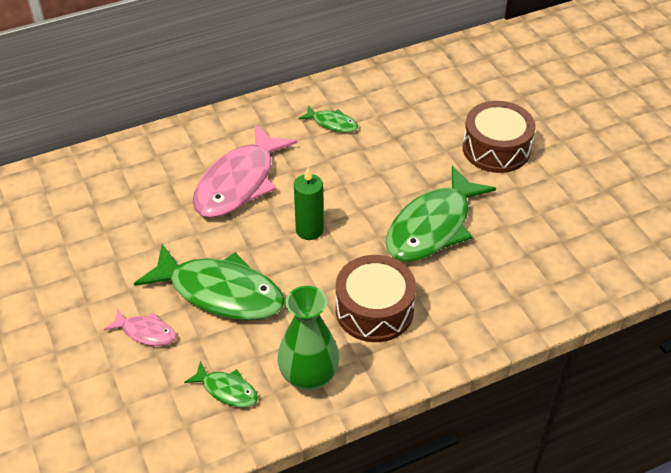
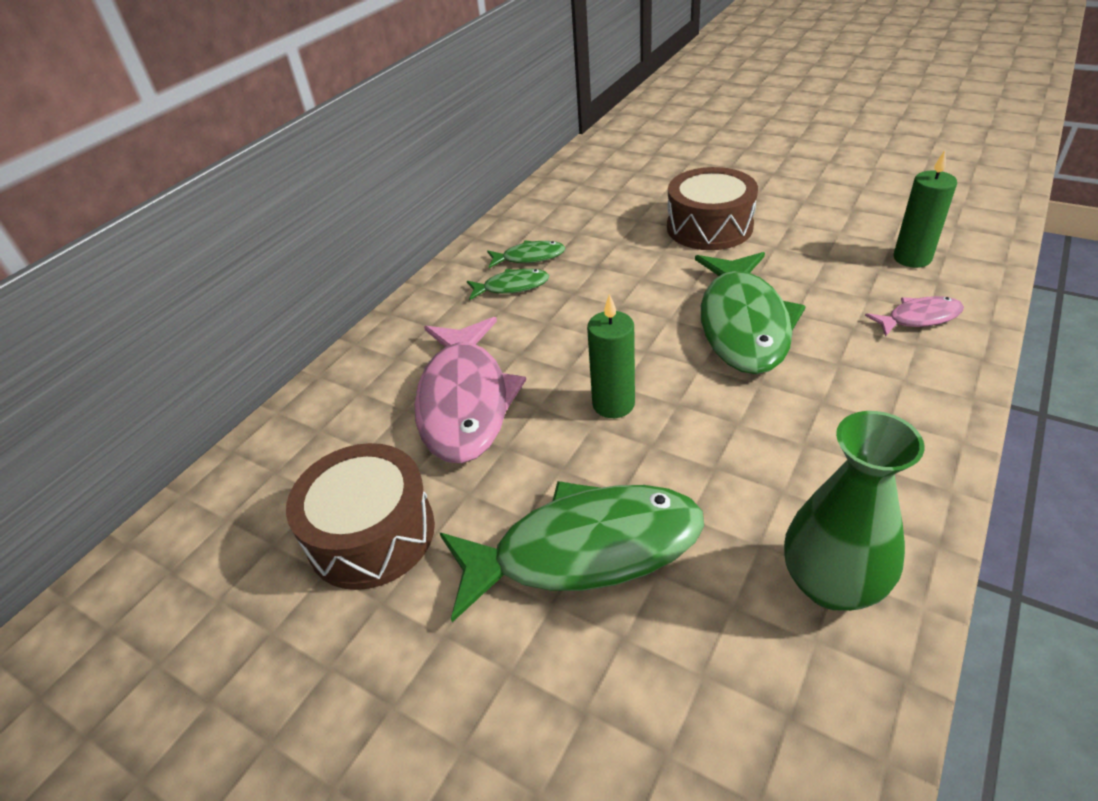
camera: 30 degrees left, 5 degrees down
(146, 332) = (535, 686): pink fish -> pink fish (919, 318)
(227, 390) = (752, 690): green fish -> green fish (529, 257)
(374, 310) = (799, 446): brown drum -> brown drum (371, 533)
(592, 246) = (912, 258): none -> green candle

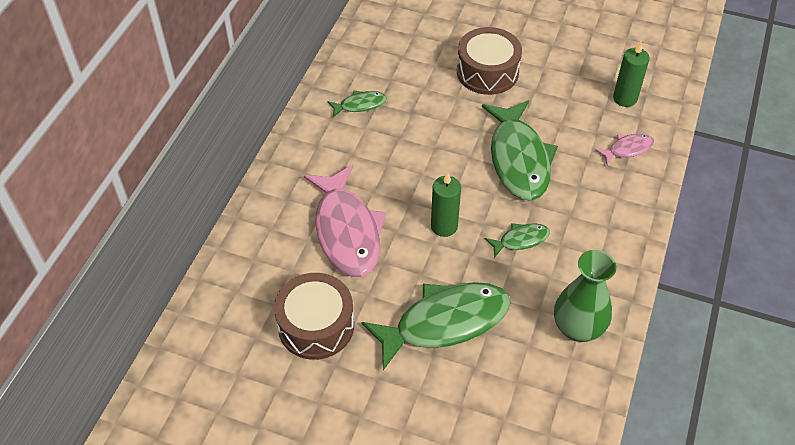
camera: 15 degrees left, 10 degrees up
(512, 287) = (354, 133): green fish -> green fish (520, 240)

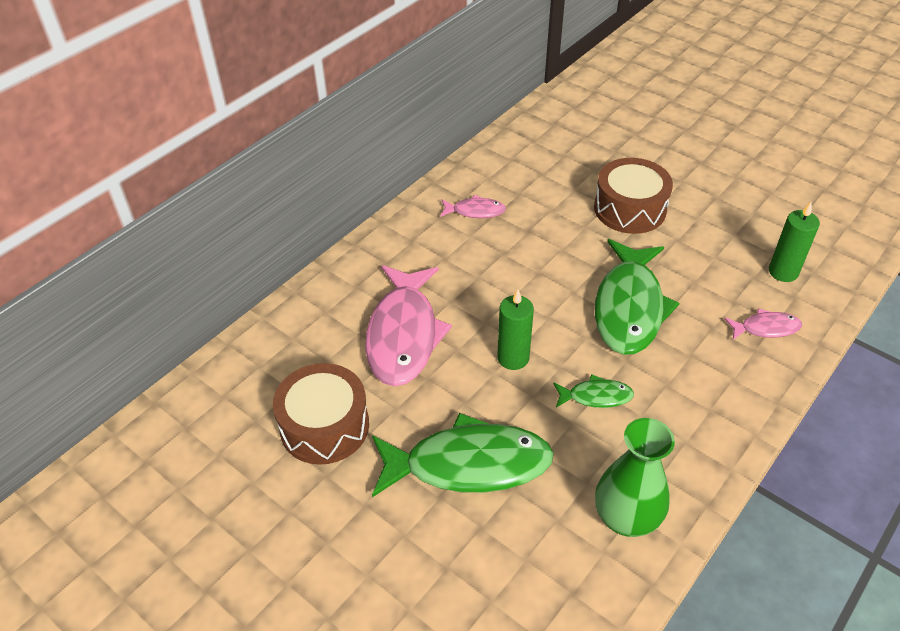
camera: 20 degrees right, 5 degrees down
(360, 105) = (475, 211): green fish -> pink fish

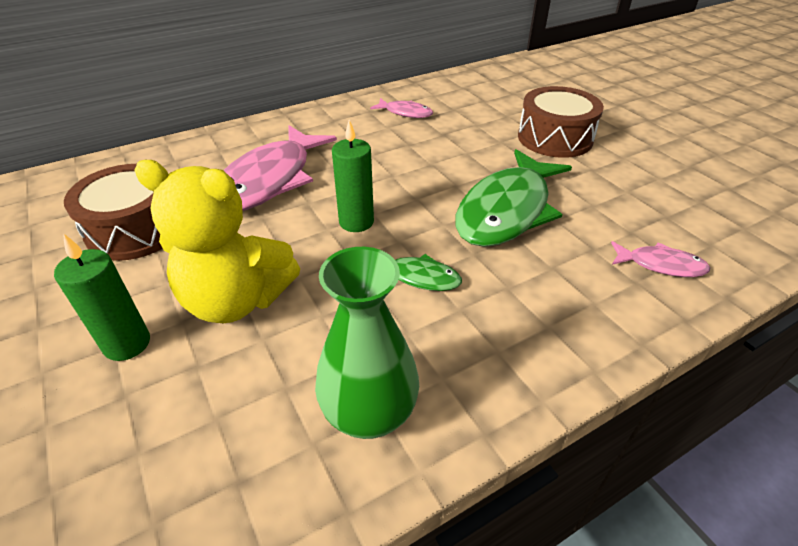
camera: 20 degrees right, 5 degrees down
(469, 464) = (237, 300): green fish -> yellow teddy bear
(783, 272) = (705, 220): green candle -> green candle (127, 343)

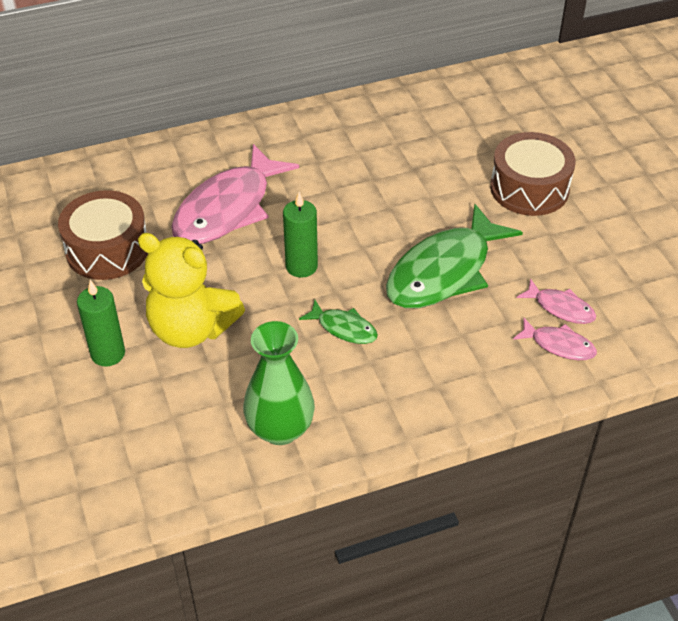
camera: 10 degrees right, 5 degrees up
(405, 113) = (381, 133): pink fish -> pink fish (560, 308)

